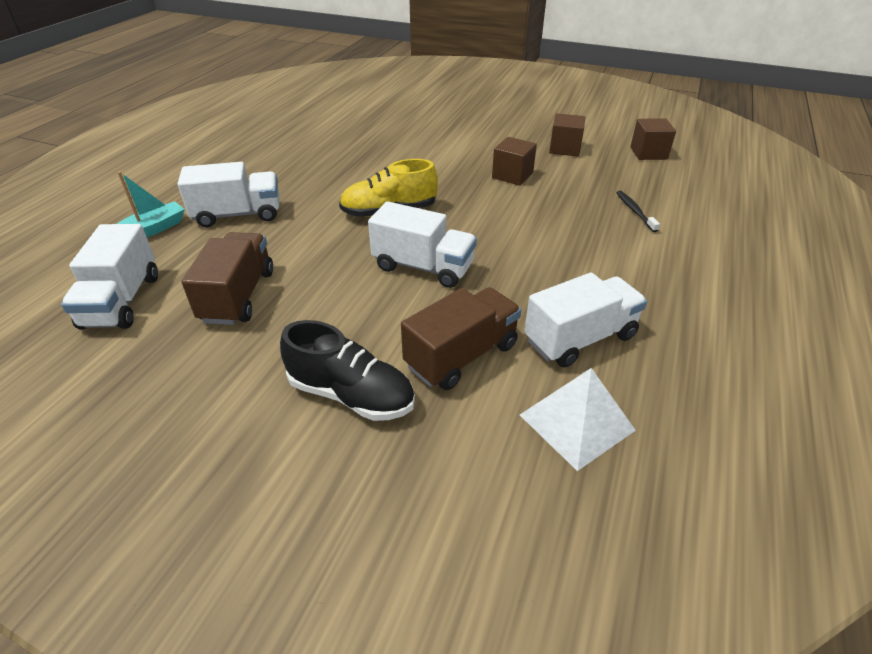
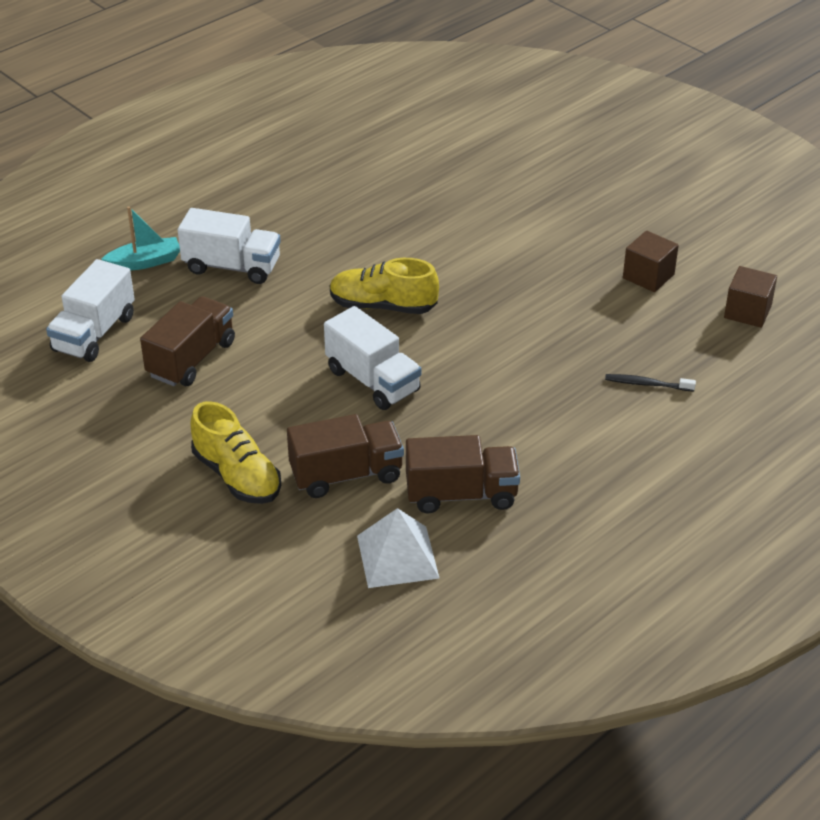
camera: 25 degrees right, 0 degrees up
(351, 394) = (237, 476): black shoe -> yellow shoe
(512, 175) = (551, 297): brown cube -> none
(580, 338) = (461, 494): white truck -> brown truck
(635, 211) = (647, 384): black toothbrush -> black toothbrush turned 90 degrees counterclockwise

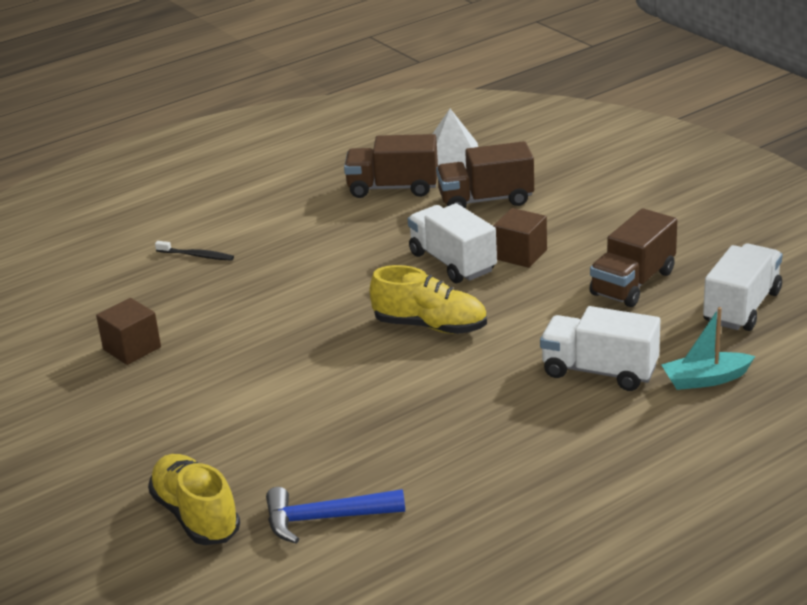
camera: 170 degrees left, 10 degrees down
(237, 476) = (579, 200): yellow shoe -> yellow shoe (196, 516)
(430, 154) = (325, 519): none -> blue hammer
(747, 312) = (56, 312): brown cube -> brown cube (520, 254)

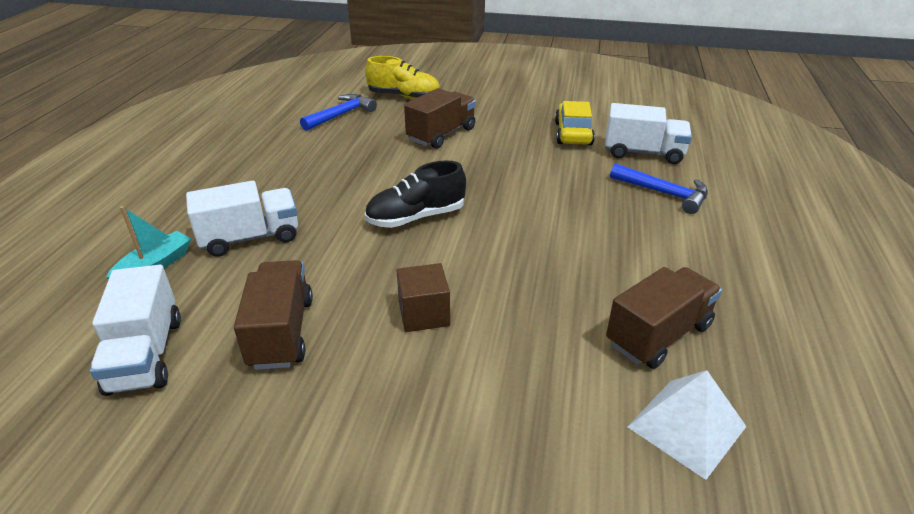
camera: 135 degrees right, 5 degrees up
(132, 348) = (573, 133): brown cube -> yellow car
(197, 255) = (664, 193): black toothbrush -> blue hammer
(430, 326) = (416, 217): yellow shoe -> black shoe
(452, 262) = (473, 276): white truck -> white truck (643, 153)
(486, 200) = (546, 370): brown truck -> brown truck (441, 134)

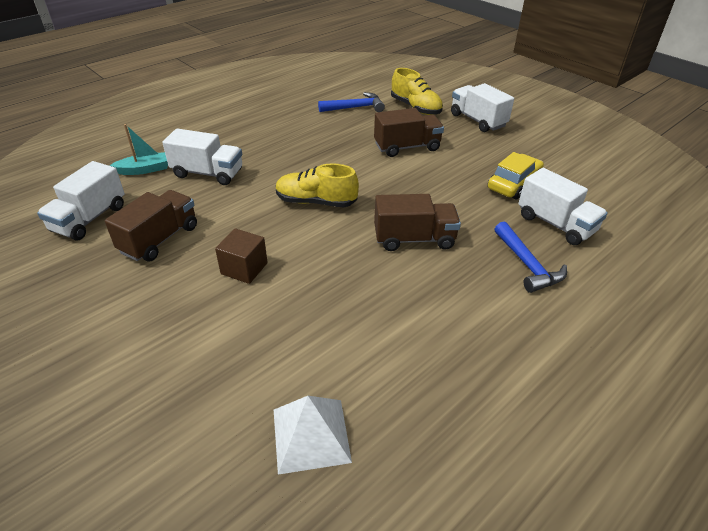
camera: 35 degrees right, 5 degrees up
(416, 217) = (316, 202): black shoe -> yellow shoe
(476, 91) = (477, 120): none -> white truck
(658, 335) = (374, 366): brown truck -> brown truck (414, 239)

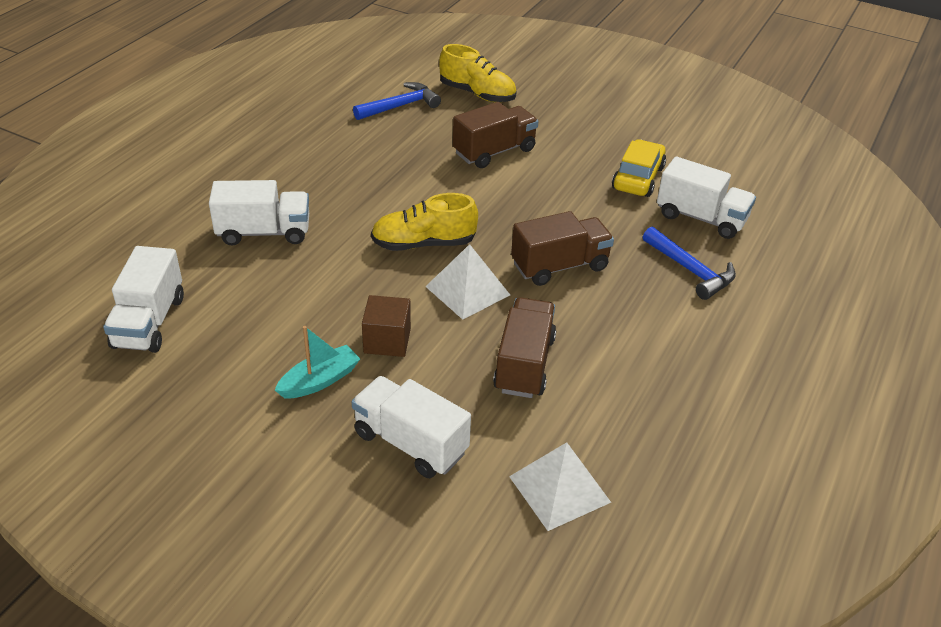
camera: 20 degrees left, 0 degrees up
(145, 169) = (175, 242): turquoise boat -> turquoise boat (319, 381)
(160, 239) = (261, 329): brown truck -> brown truck (524, 364)
(329, 243) = (467, 290): none -> white pyramid
(477, 120) = (561, 100): white truck -> white truck (410, 443)

